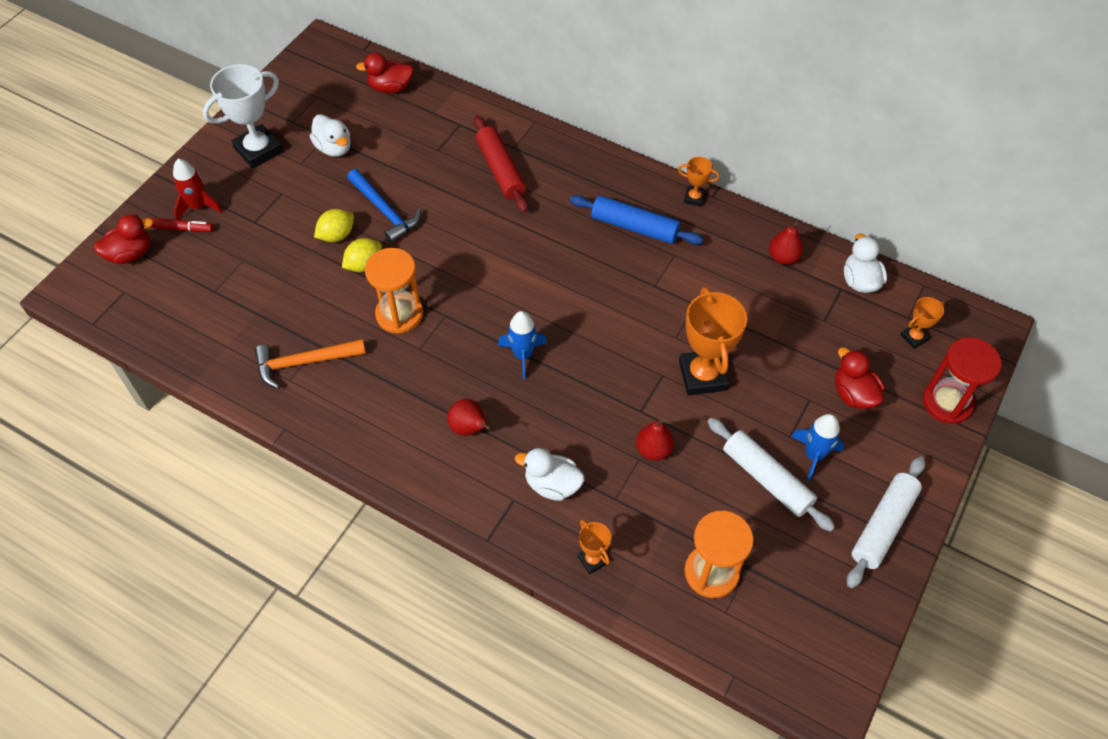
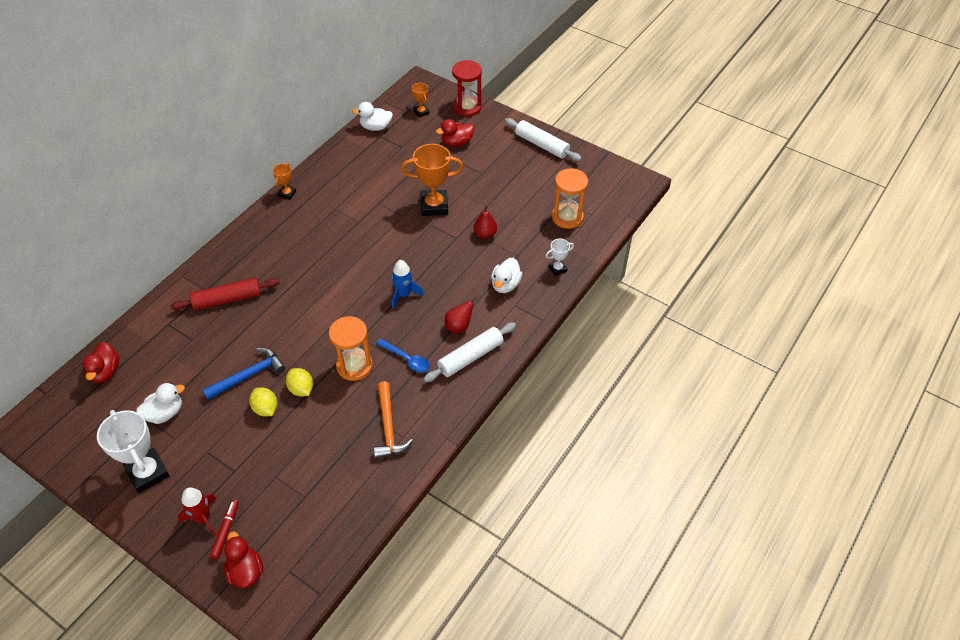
camera: 85 degrees left, 5 degrees down
(411, 371) = (407, 359): none -> blue spoon
(593, 559) = (557, 269): orange trophy -> white trophy
(634, 227) = (305, 227): blue rolling pin -> none
(766, 479) = (509, 187): white rolling pin -> white rolling pin (470, 357)
(783, 257) = (349, 158): red pear -> none
(814, 455) = (495, 165): blue rocket -> none

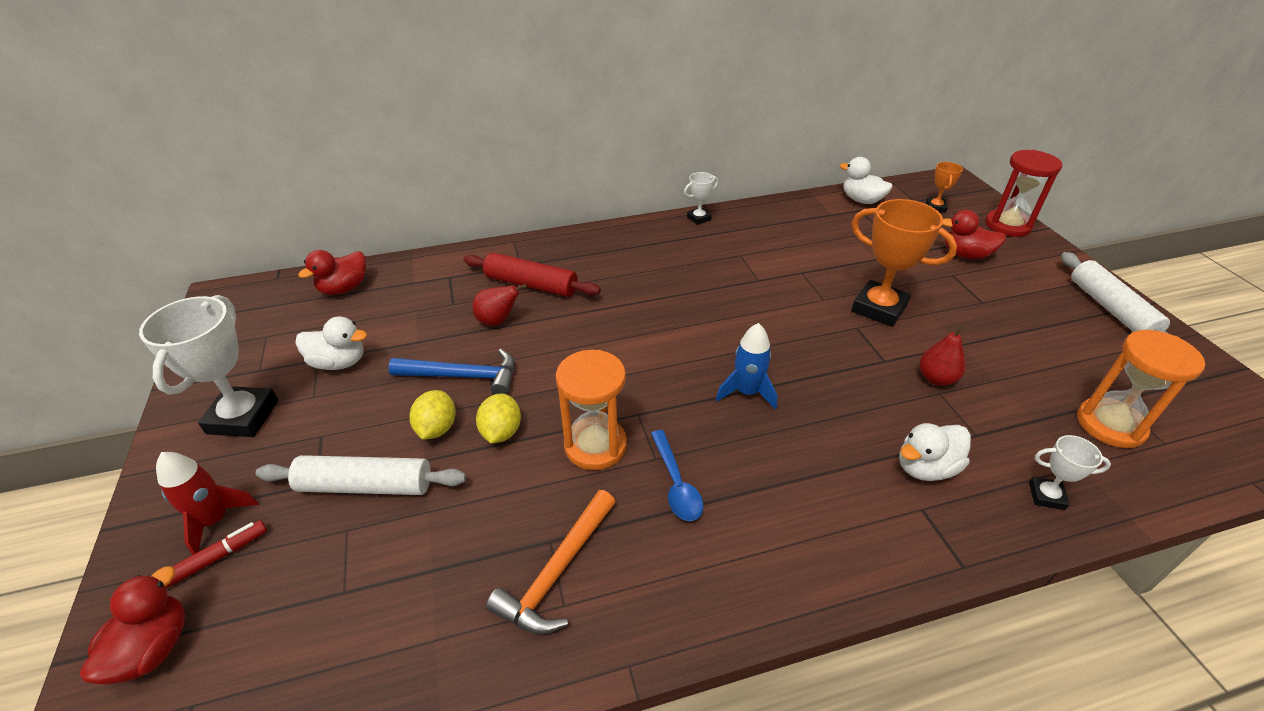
camera: 40 degrees right, 10 degrees down
(287, 193) = (699, 218): orange trophy -> white trophy
(459, 326) = (798, 485): red pear -> red pear (497, 321)
(470, 357) = (781, 547): white rolling pin -> white rolling pin (365, 486)

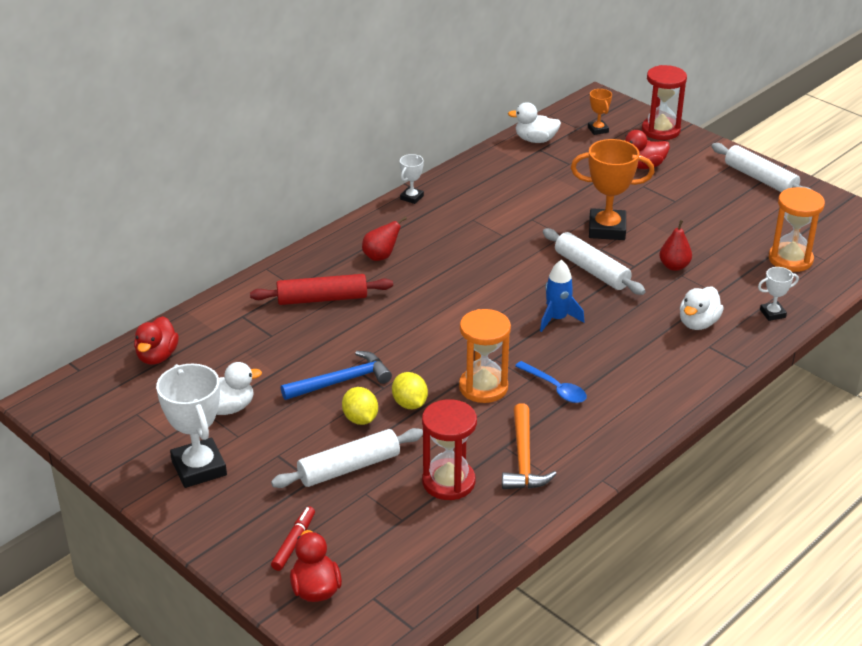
camera: 30 degrees left, 5 degrees down
(215, 520) = (266, 525): red rocket -> none
(443, 562) = (448, 482): none -> red hourglass
(497, 321) = (324, 335): red pear -> red pear (381, 256)
(829, 348) = (592, 270): none -> white rolling pin

